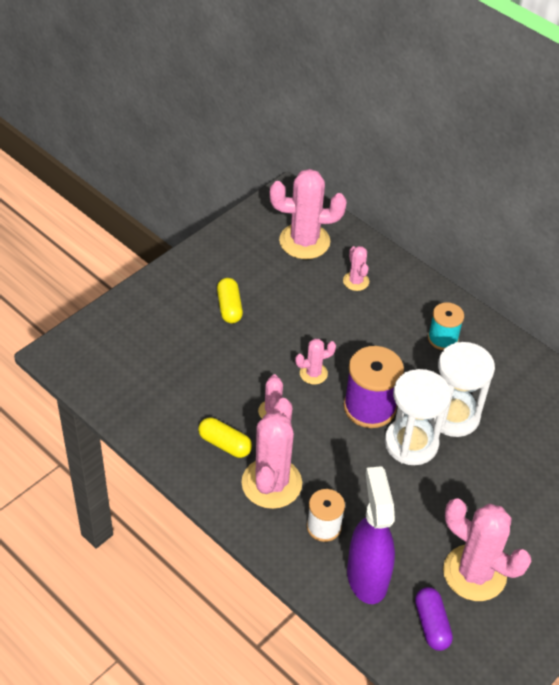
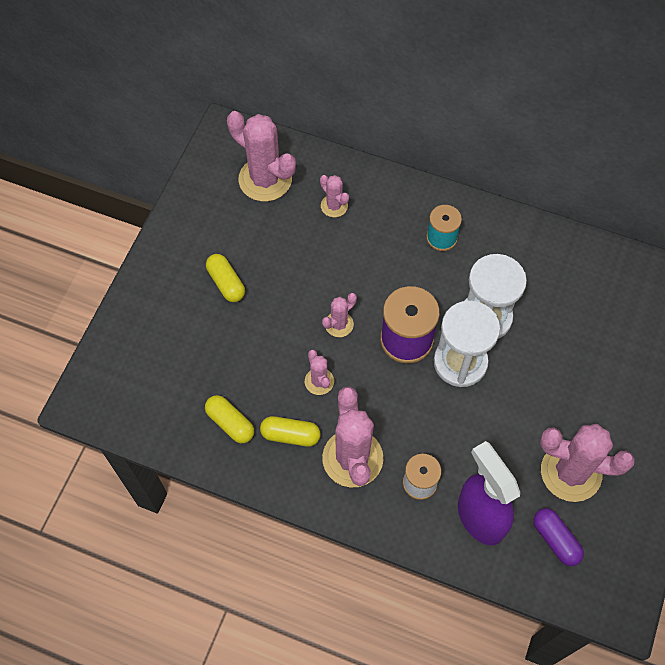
camera: 20 degrees left, 15 degrees up
(176, 415) = (230, 423): none -> yellow capsule
(304, 241) = (265, 179): pink cactus -> pink cactus turned 60 degrees clockwise

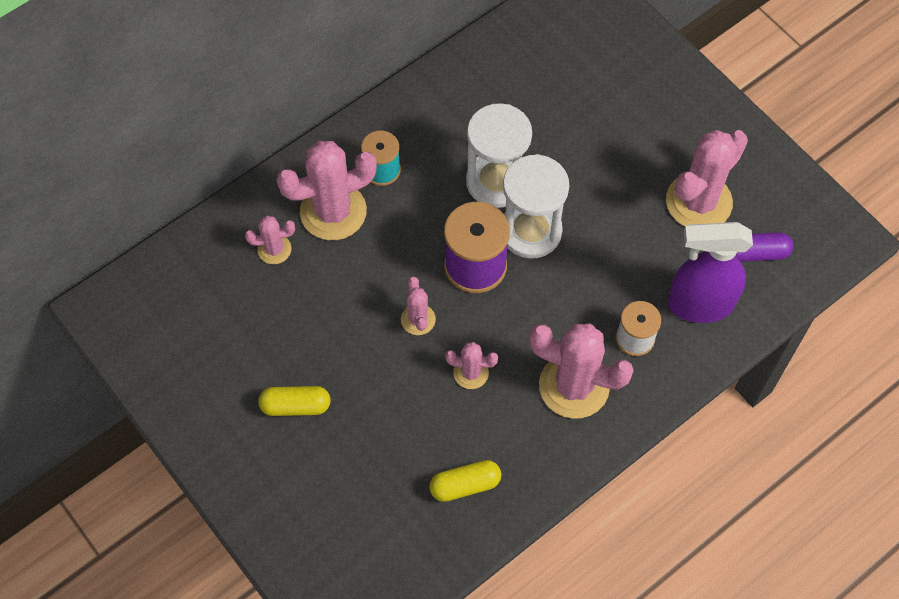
camera: 60 degrees left, 0 degrees up
(265, 179) = (192, 300): pink cactus -> pink cactus (333, 211)
(290, 435) = (514, 432): yellow capsule -> none

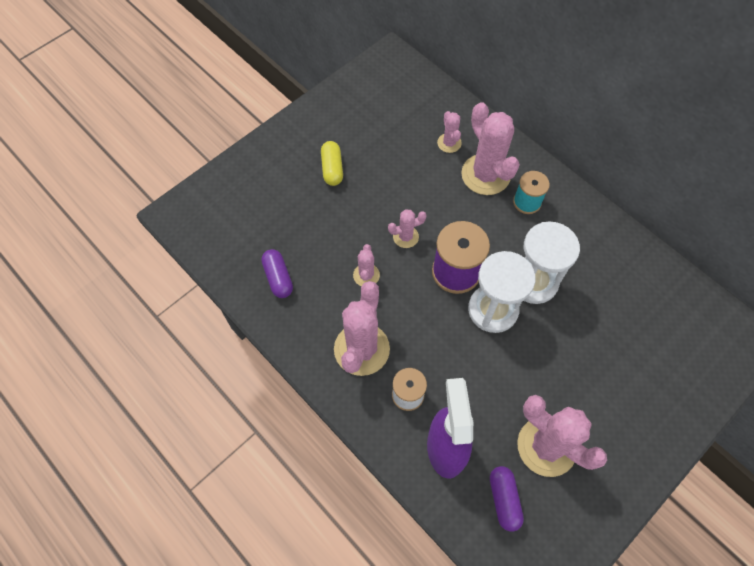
camera: 85 degrees right, 0 degrees up
(465, 485) = (278, 278): yellow capsule -> purple capsule

